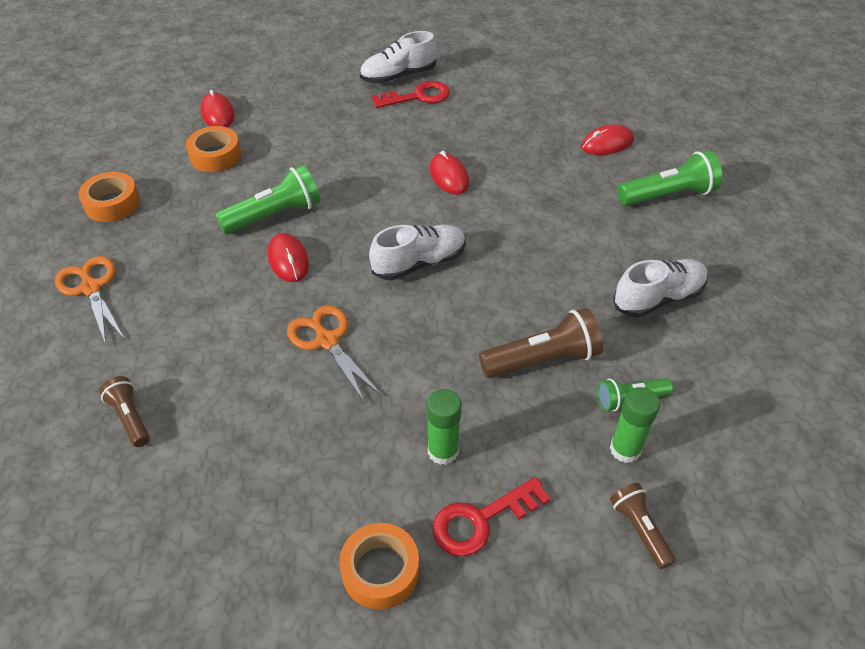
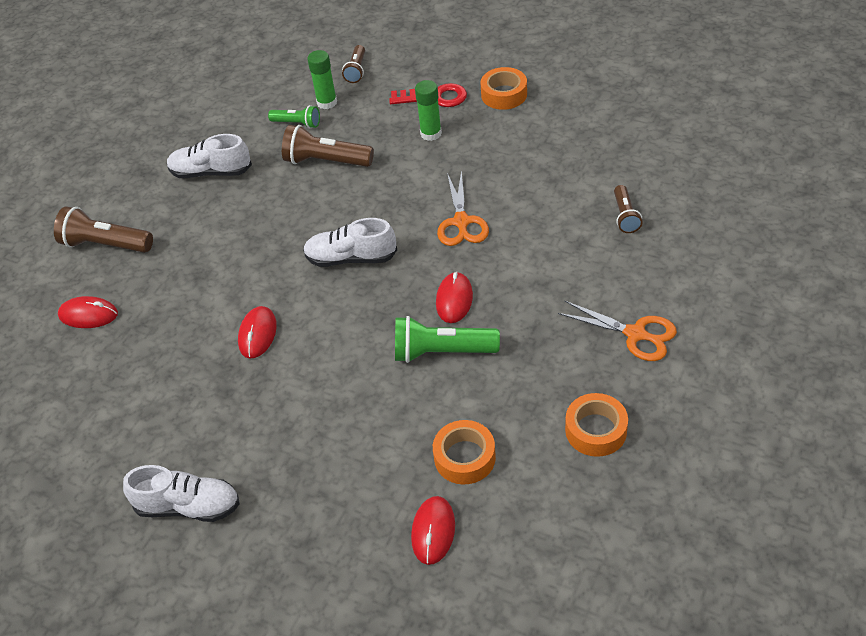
camera: 145 degrees left, 0 degrees up
(91, 288) = (636, 334): orange scissors -> orange scissors turned 60 degrees counterclockwise
(417, 96) = (196, 459): red key -> none
(668, 195) = (106, 244): green flashlight -> brown flashlight

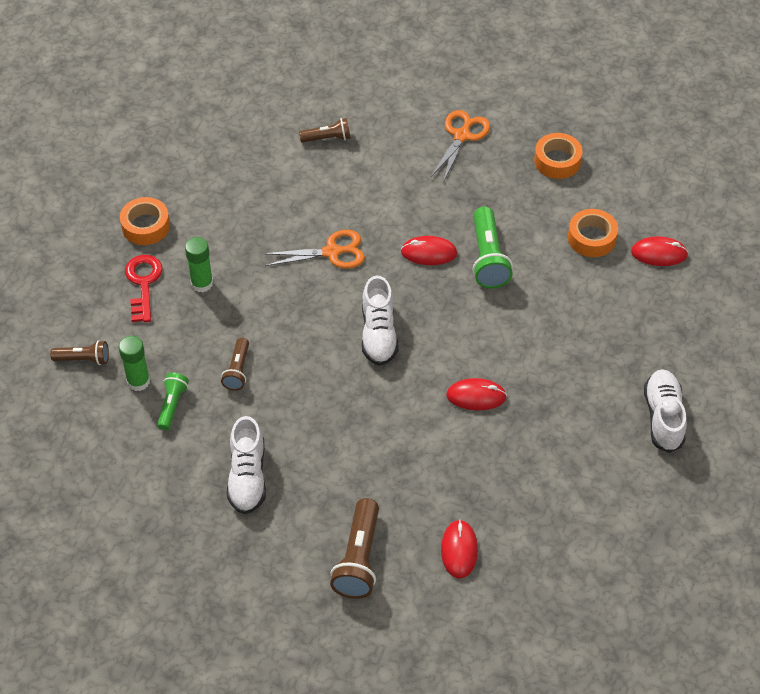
camera: 100 degrees left, 5 degrees up
(326, 161) = (237, 370): brown flashlight -> brown flashlight, size x0.60

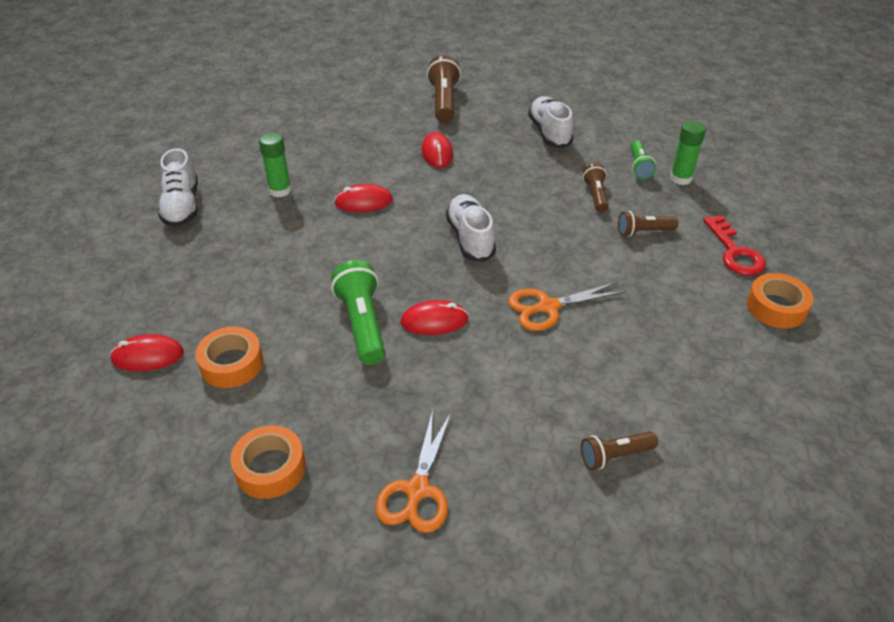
camera: 170 degrees right, 10 degrees down
(83, 359) = (742, 187): brown flashlight -> brown flashlight (643, 232)
(202, 283) = (674, 259): green glue stick -> green glue stick (280, 190)
(459, 550) = (367, 113): red mouse -> red mouse (437, 153)

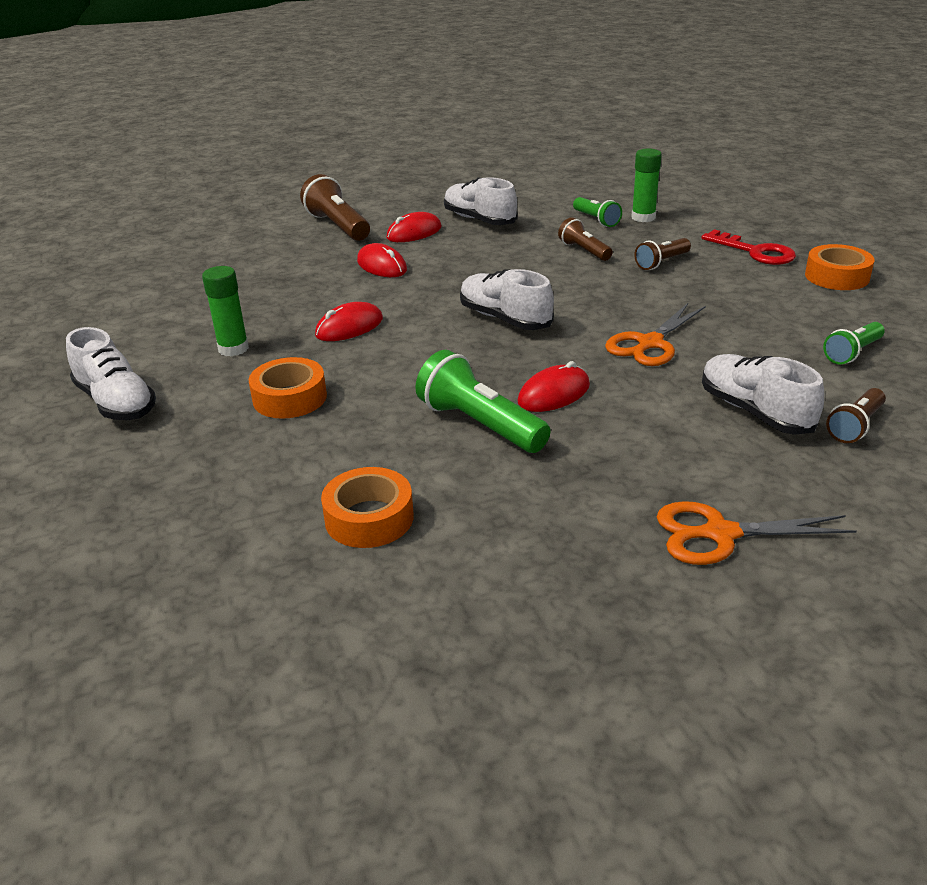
camera: 30 degrees left, 10 degrees down
(148, 356) = (246, 556): red mouse -> red mouse (414, 233)
(270, 468) = (539, 590): orange tape -> orange tape (290, 398)
(417, 490) = (719, 534): orange scissors -> orange scissors turned 105 degrees clockwise
(555, 405) = (755, 412): none -> white shoe
(695, 389) = (852, 353): none -> green flashlight

